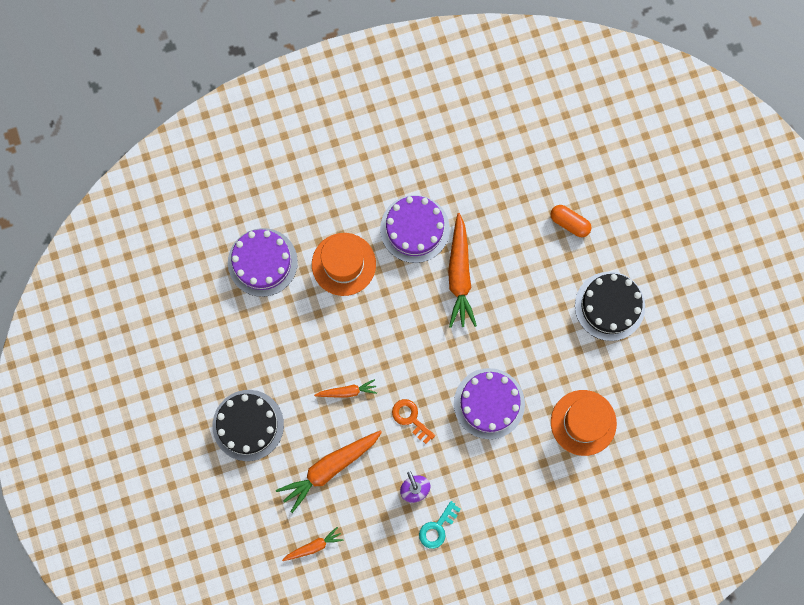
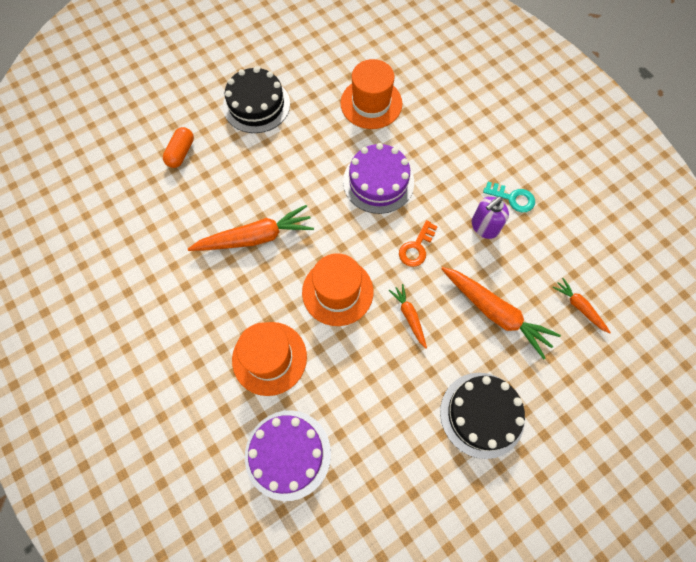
camera: 105 degrees left, 10 degrees down
(387, 335) = (337, 292): none -> orange hat
(414, 229) = (213, 293): purple cake -> none

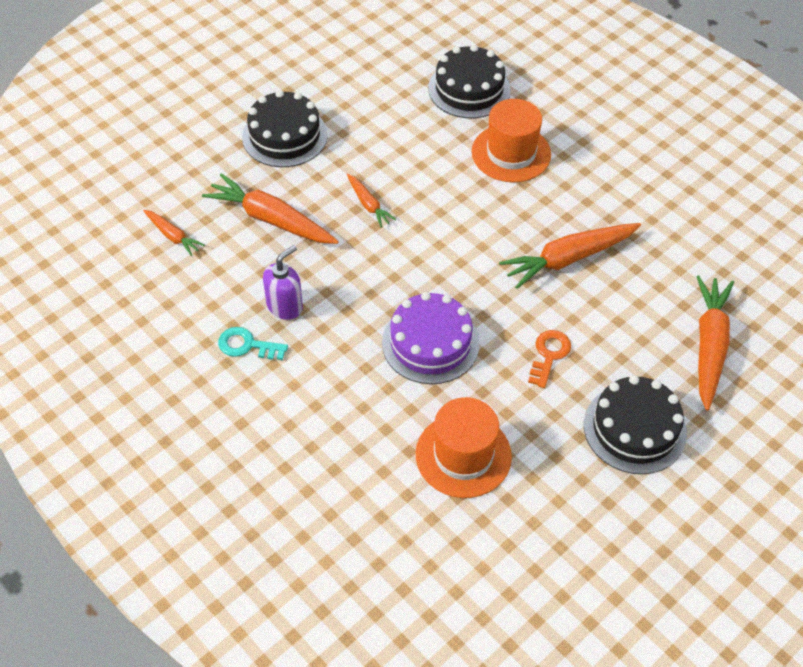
camera: 170 degrees right, 15 degrees down
(181, 153) = (709, 345): orange capsule -> orange carrot
(288, 454) = (469, 89): purple cake -> black cake
(337, 292) = (454, 217): orange hat -> none
(416, 247) = (369, 272): orange key -> orange key (549, 355)

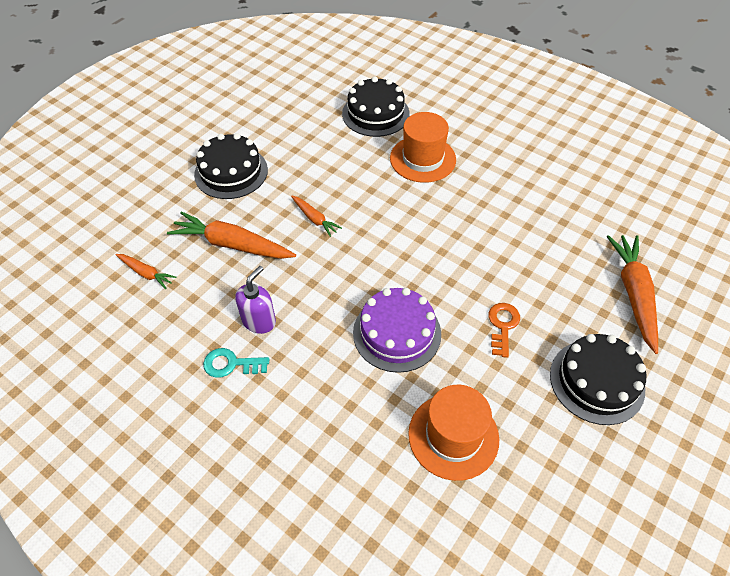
camera: 10 degrees left, 0 degrees up
(568, 259) = (494, 239): orange carrot -> none

